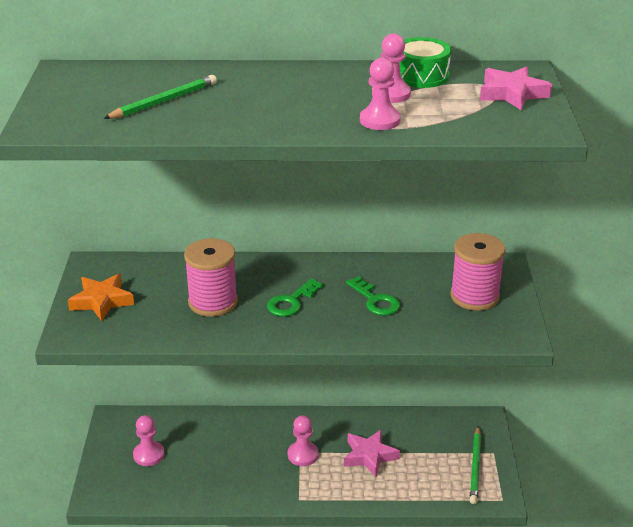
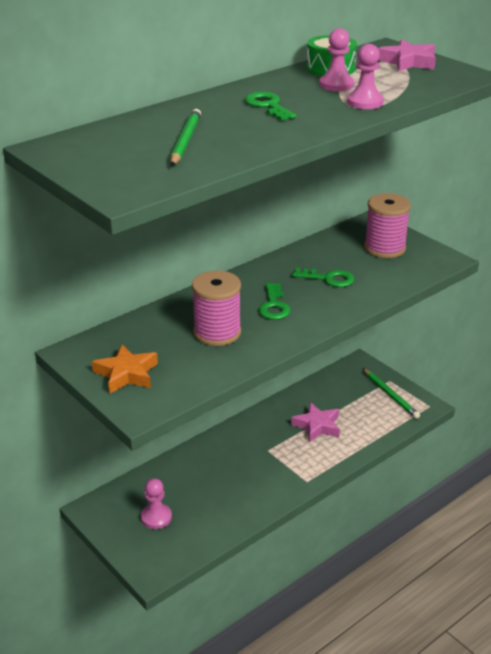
camera: 40 degrees left, 0 degrees up
(290, 93) = (268, 106): none -> green key
(303, 455) = (272, 451): pink pawn -> none

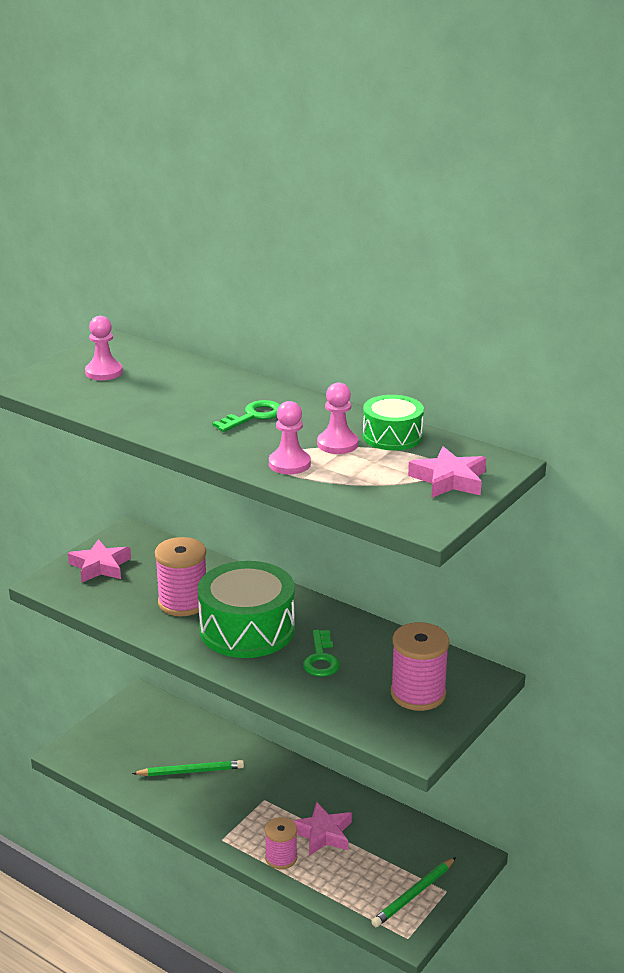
camera: 75 degrees right, 5 degrees down
(126, 374) = (100, 566): orange star -> pink star
(156, 517) = (138, 739): pink pawn -> pink pawn (104, 372)
(185, 141) = (146, 391): green pencil -> green pencil (191, 771)
(274, 306) = (247, 629): green key -> green drum
(337, 452) = (281, 858): none -> pink spool

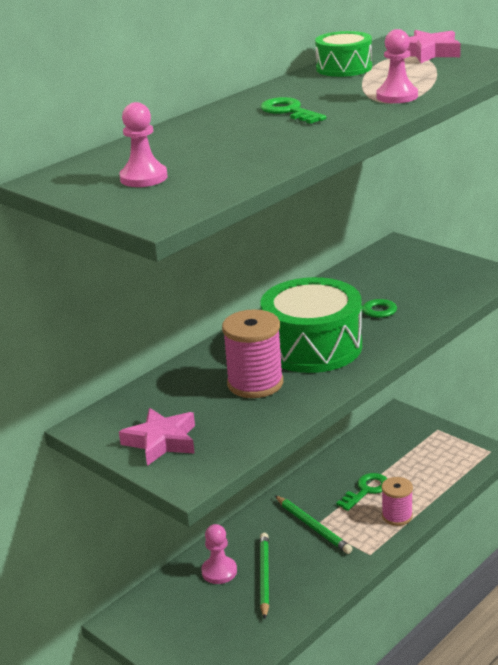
camera: 80 degrees left, 0 degrees up
(323, 833) = (366, 490): pink star -> green key
(337, 444) = (357, 83): pink pawn -> pink pawn (219, 571)
(413, 894) = (442, 445): green pencil -> green pencil (313, 526)
(418, 694) = (421, 270): pink spool -> none

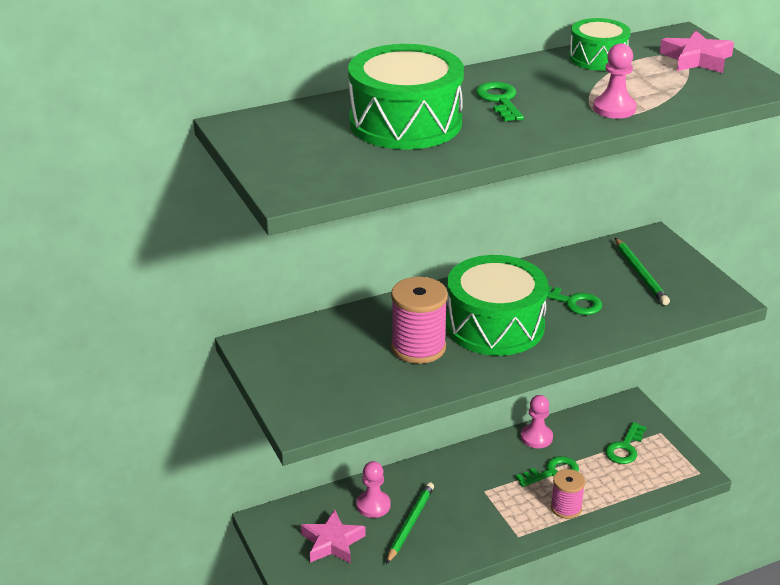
camera: 20 degrees right, 5 degrees up
(143, 178) = (313, 145): pink pawn -> pink pawn (536, 437)
(161, 441) = (302, 379): pink star -> pink star (332, 542)
(218, 144) = (405, 122): none -> green drum
(313, 526) = (481, 491): green pencil -> green pencil (640, 274)
(415, 450) = (625, 448): none -> green key

